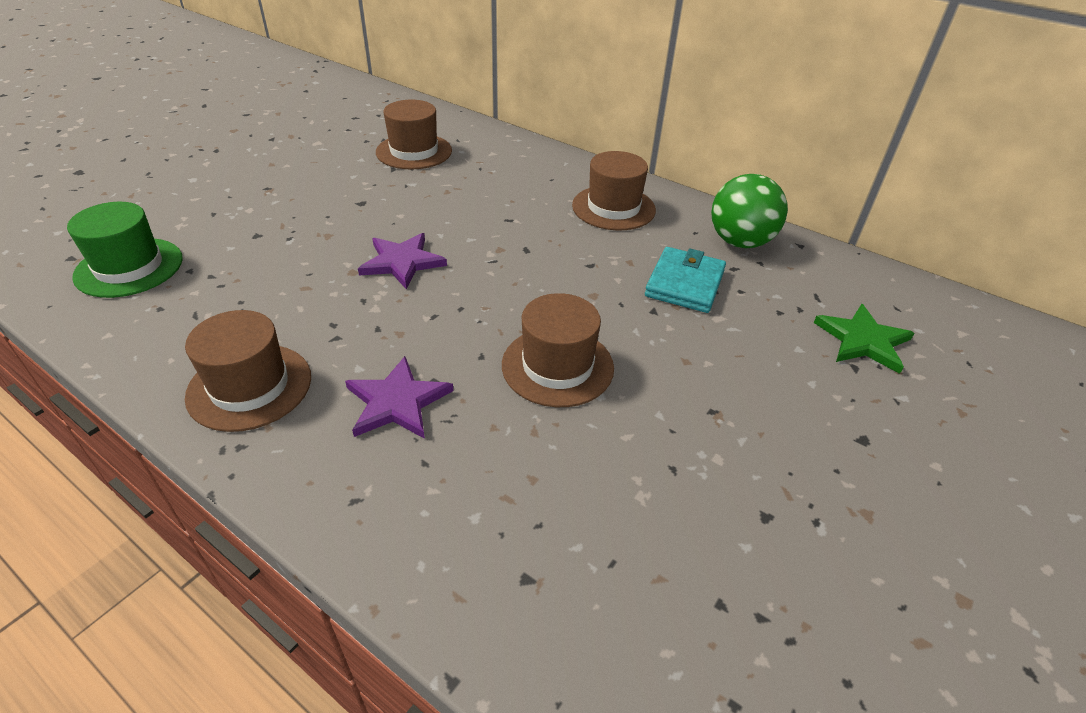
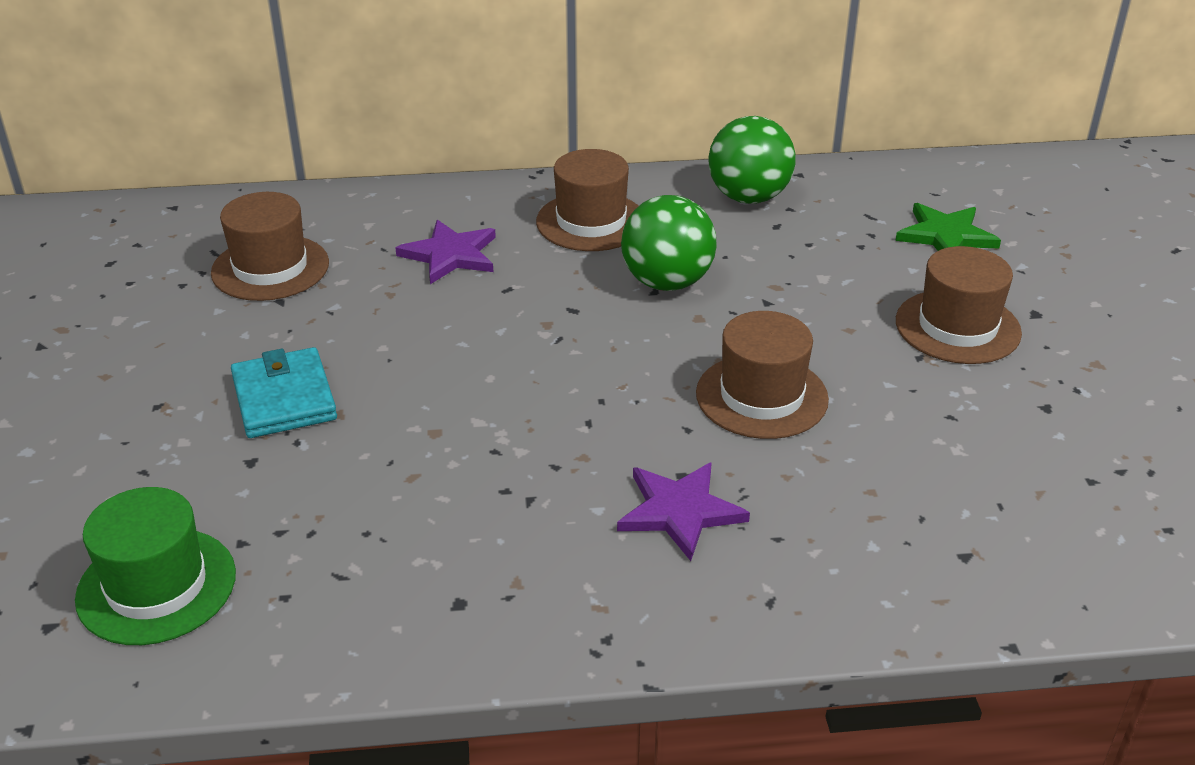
camera: 40 degrees left, 5 degrees down
(249, 386) = (525, 591): brown hat -> brown hat (957, 327)
(402, 262) = (471, 392): purple star -> purple star (450, 255)
(606, 264) = (667, 282): none -> green ball
(684, 283) = (758, 263): turquoise wallet -> turquoise wallet (284, 398)

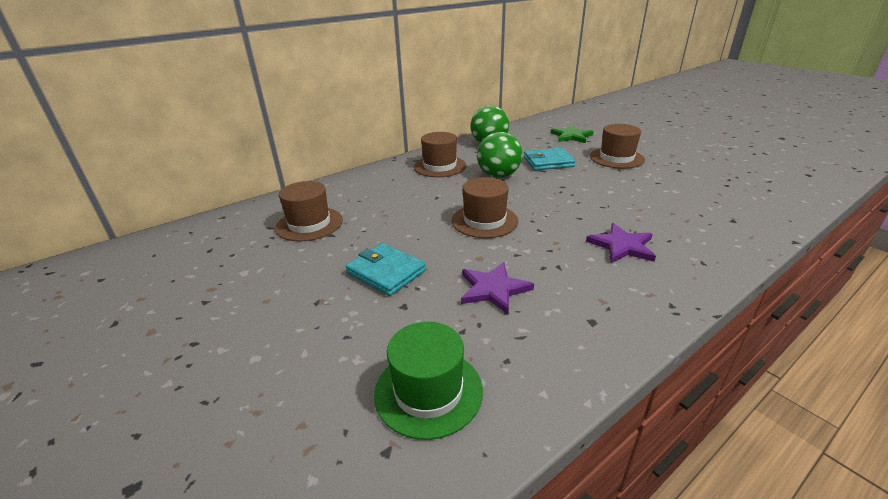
camera: 30 degrees left, 5 degrees down
(450, 255) = (394, 193): purple star -> purple star (493, 289)
(761, 396) = (588, 198): brown hat -> brown hat (484, 221)
(802, 285) = (548, 162): none -> turquoise wallet

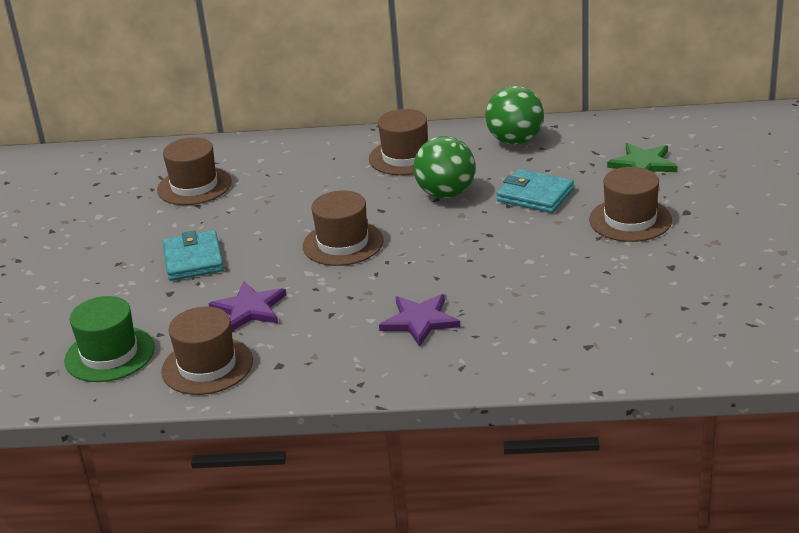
camera: 40 degrees right, 0 degrees up
(538, 353) = (207, 366): none -> brown hat

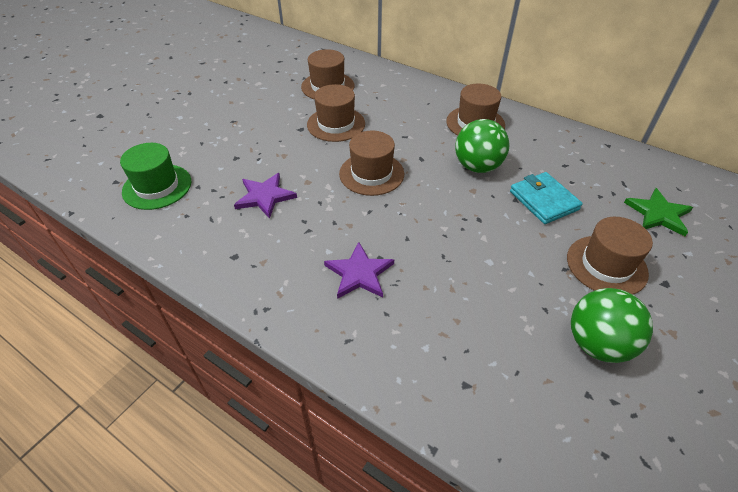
camera: 30 degrees right, 15 degrees up
(193, 259) = (273, 139): turquoise wallet -> none
(207, 366) = (195, 230): brown hat -> brown hat (336, 124)
(515, 141) = (566, 145): green ball -> green ball (597, 344)

